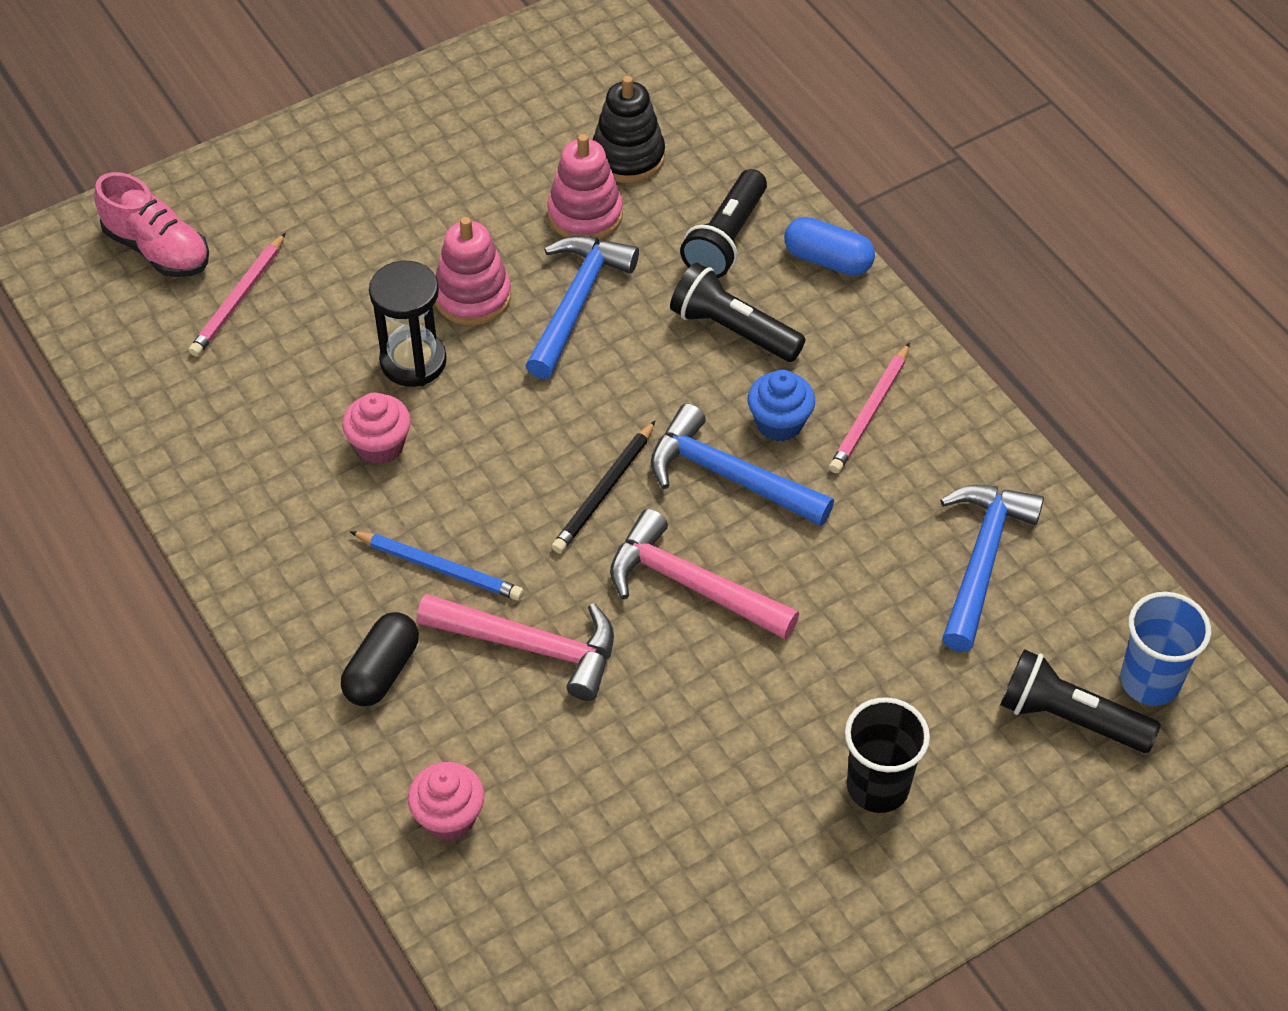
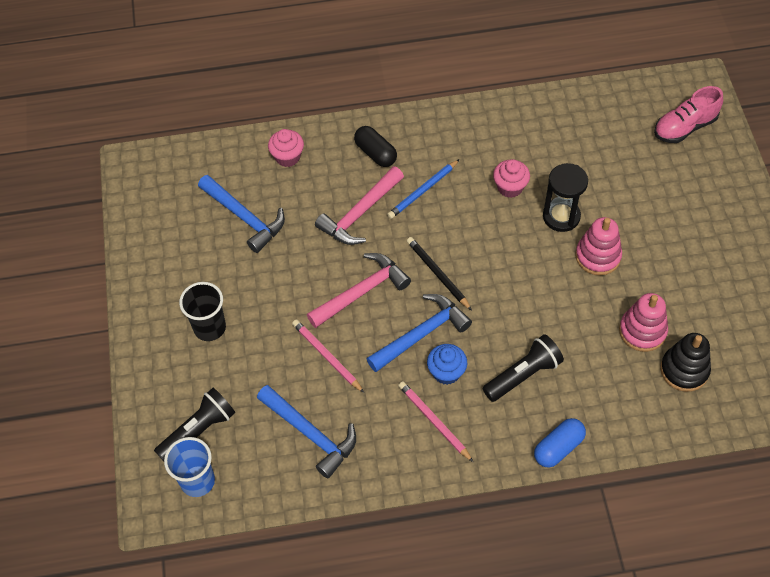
camera: 115 degrees right, 5 degrees up
(239, 298) = (636, 153): pink pencil -> pink pencil (327, 356)
(577, 303) = (574, 304): blue hammer -> blue hammer (244, 217)
(726, 239) = (596, 398): black flashlight -> none

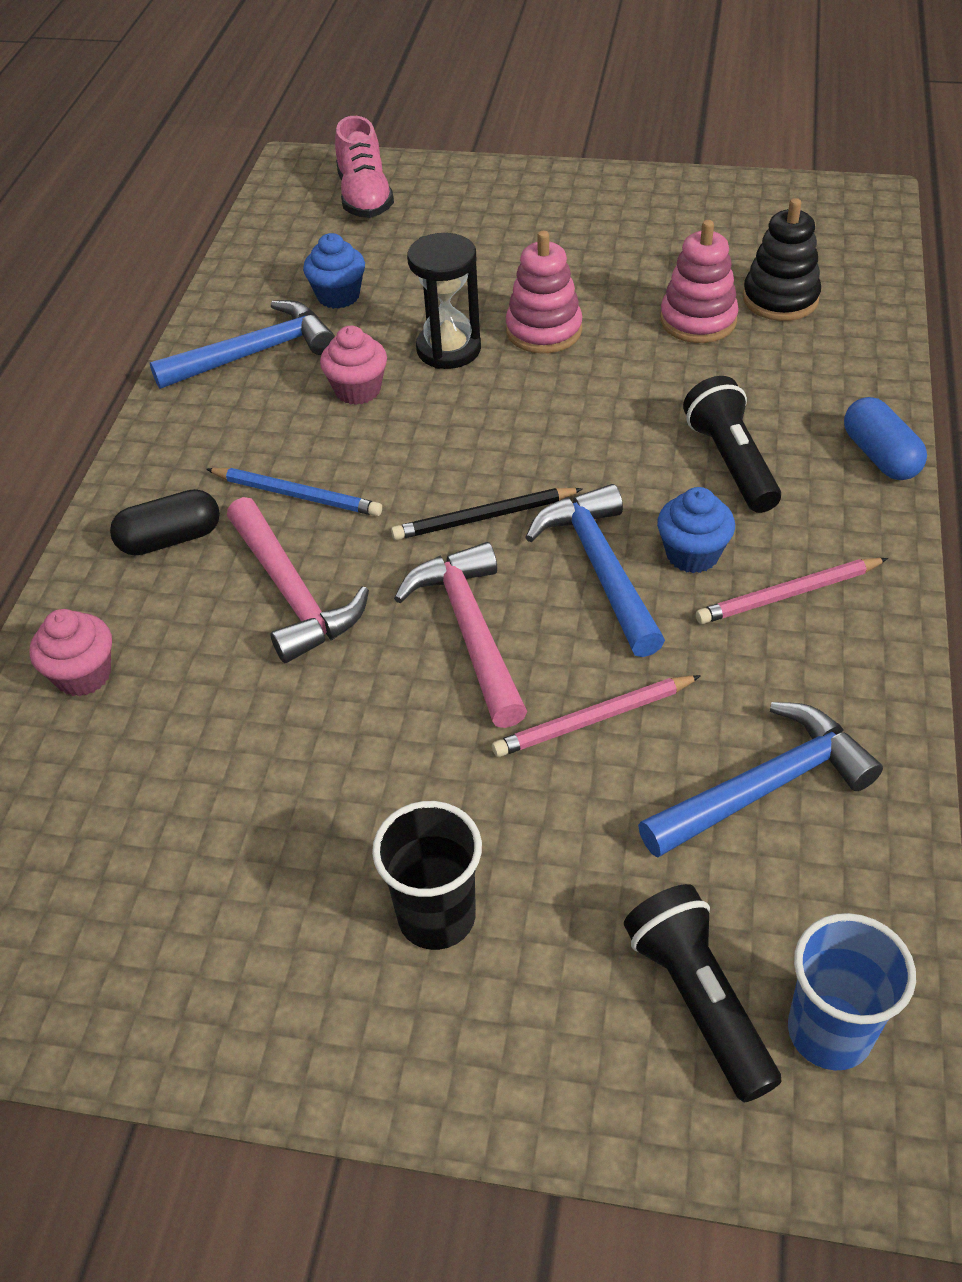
camera: 70 degrees left, 10 degrees down
(244, 217) = (185, 784): blue hammer -> blue hammer (254, 353)
(423, 191) = (296, 495): blue pencil -> blue pencil turned 45 degrees counterclockwise
(584, 149) = (338, 296): none -> blue cupcake

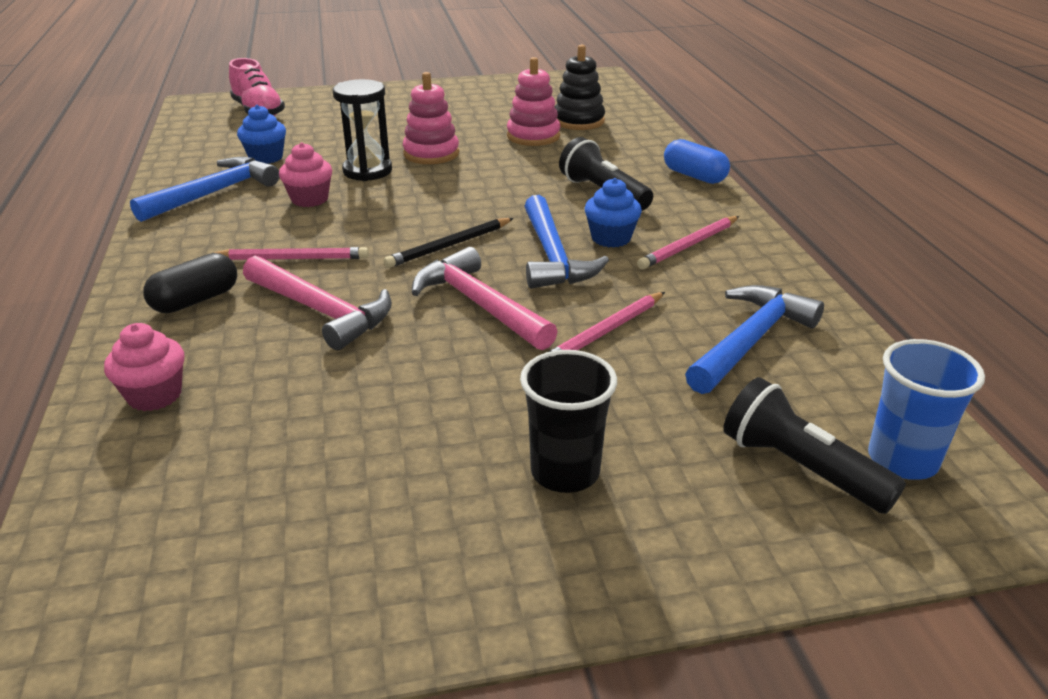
camera: 25 degrees left, 15 degrees down
(296, 495) = (292, 259): blue pencil -> pink pencil
(600, 568) = (552, 256): blue hammer -> blue hammer turned 150 degrees counterclockwise

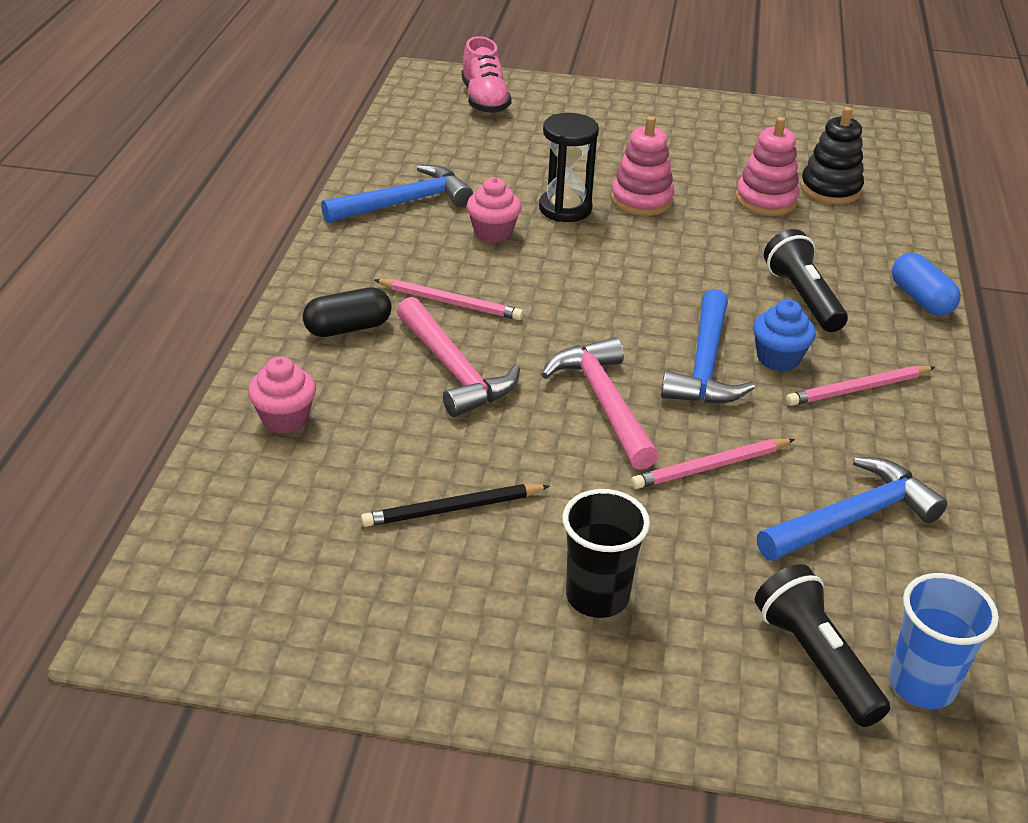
camera: 20 degrees right, 5 degrees up
(266, 157) = (470, 167): blue cupcake -> none
(449, 245) = (607, 325): black pencil -> black pencil (453, 509)

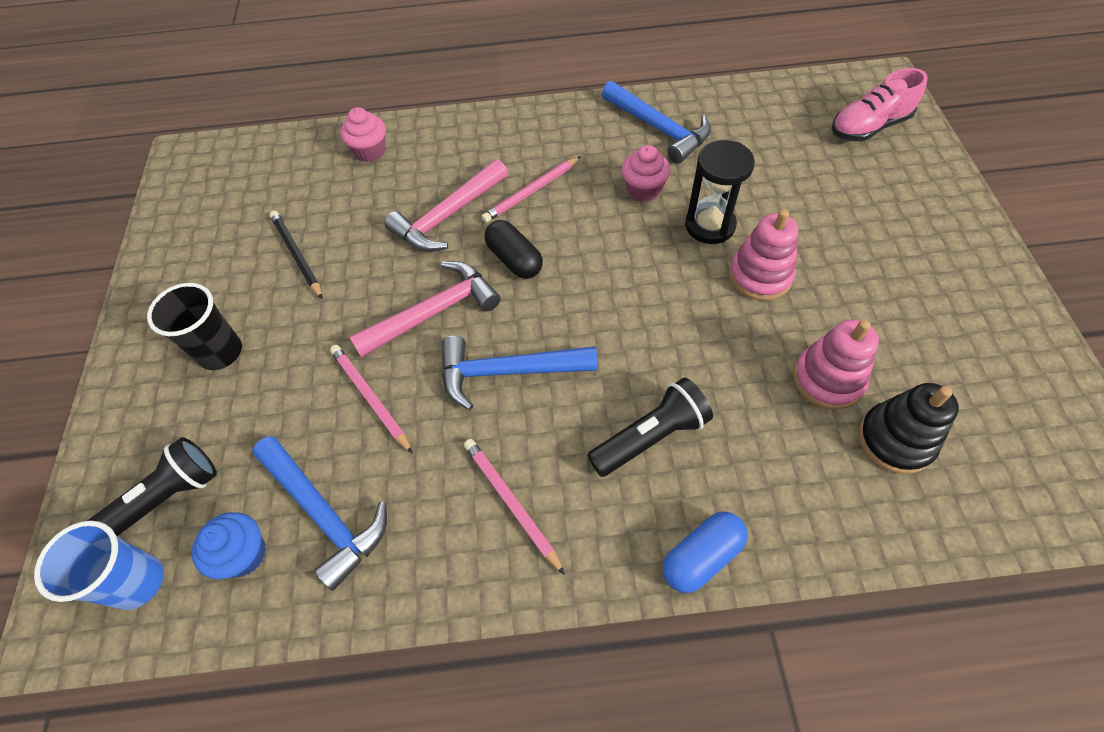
camera: 80 degrees right, 20 degrees up
(348, 328) = (478, 149): black capsule -> black capsule (514, 259)
(450, 302) = (531, 191): pink pencil -> pink pencil turned 45 degrees clockwise
(778, 358) = (537, 428): blue cupcake -> blue cupcake (244, 554)

